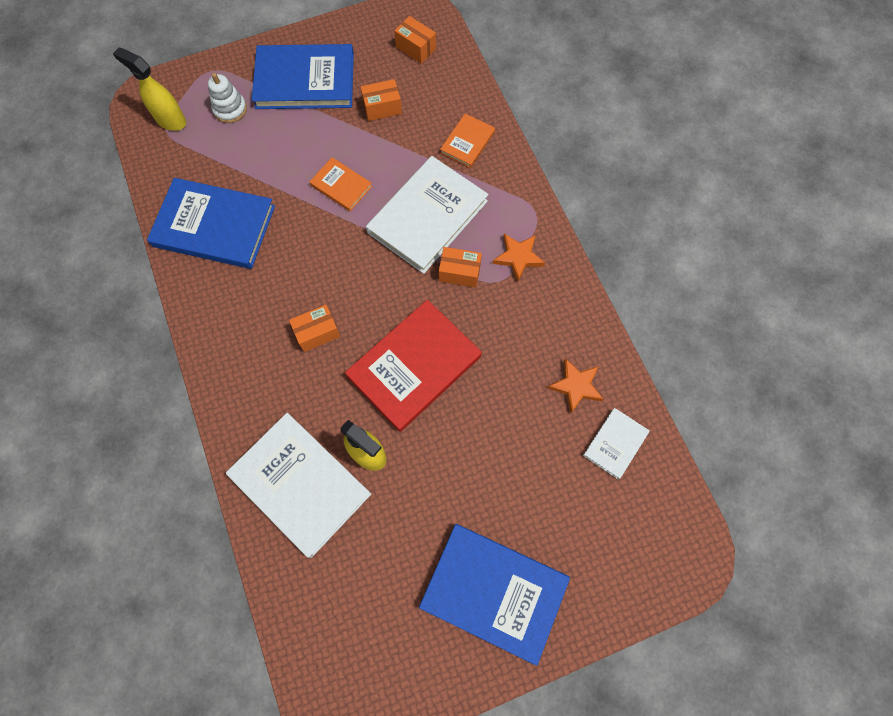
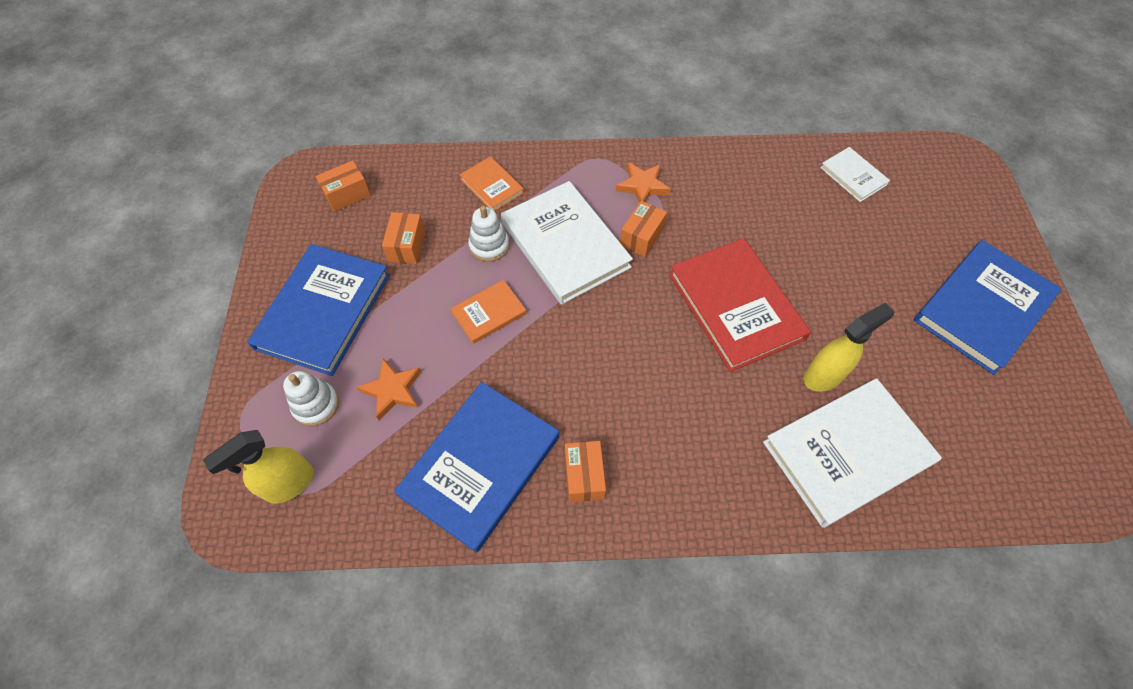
camera: 70 degrees left, 10 degrees down
(317, 333) = (667, 387): orange box -> orange box (584, 476)
(405, 163) = (489, 245): none -> white stacking toy
(576, 386) = (791, 185): orange star -> orange star (392, 390)

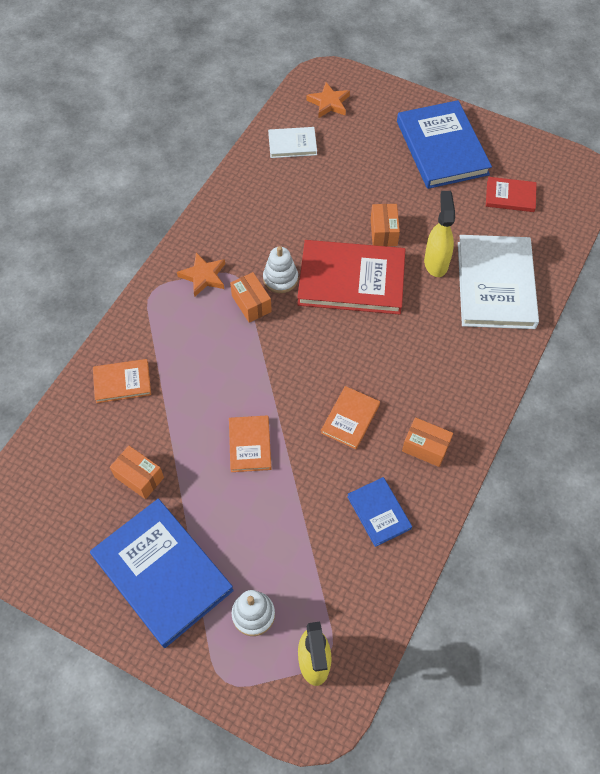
camera: 60 degrees left, 0 degrees up
(347, 194) = (43, 503): orange box -> orange box (383, 232)
(392, 390) = (276, 548): orange star -> orange star (329, 103)
(480, 466) = (379, 512): blue book -> blue book, size x0.50
(489, 245) = (184, 413): white stacking toy -> white stacking toy (280, 279)
(565, 245) = (222, 359): white book -> none
(572, 386) = (350, 419): none -> orange book
(985, 412) = (510, 196): none -> red book

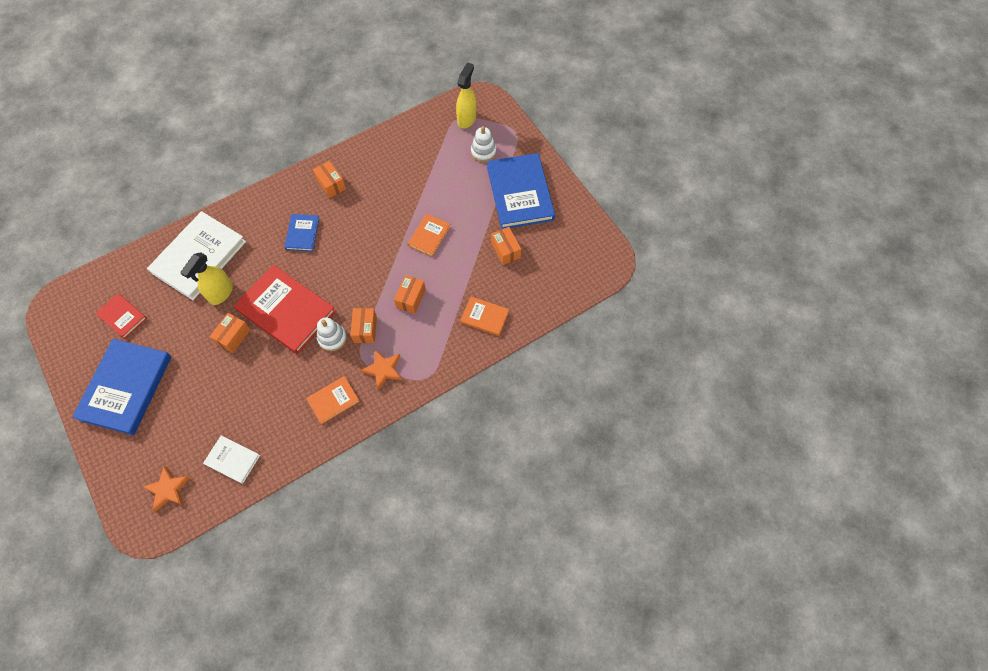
camera: 150 degrees left, 5 degrees up
(222, 360) = (411, 298): none -> orange box
(350, 419) = (360, 221): orange book -> orange book (333, 400)
(379, 512) = (384, 165): blue book -> blue book (302, 233)

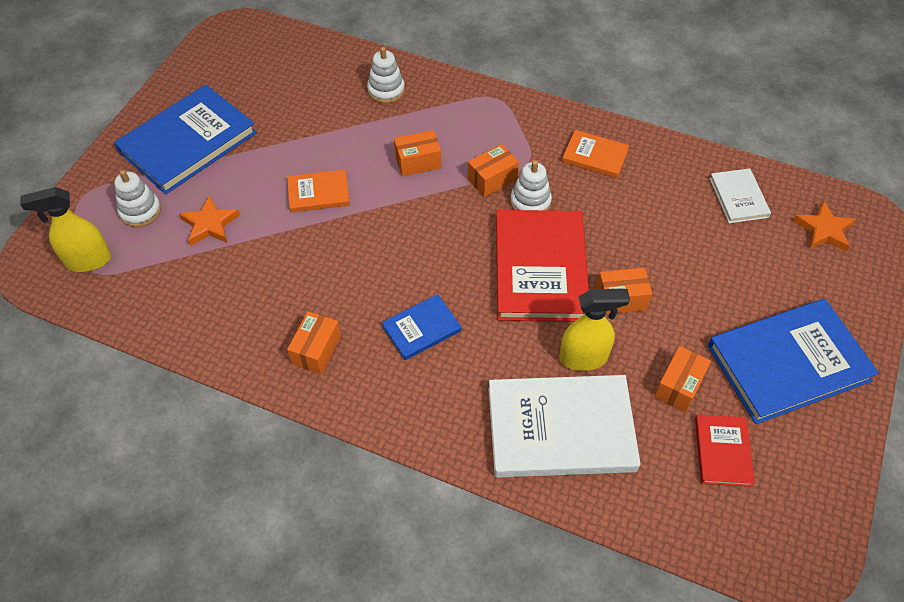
camera: 125 degrees left, 10 degrees down
(383, 370) = (522, 136): orange star -> orange star (210, 224)
(484, 317) = (386, 90): orange book -> white stacking toy
(505, 250) = (284, 115): orange box -> orange box (679, 386)

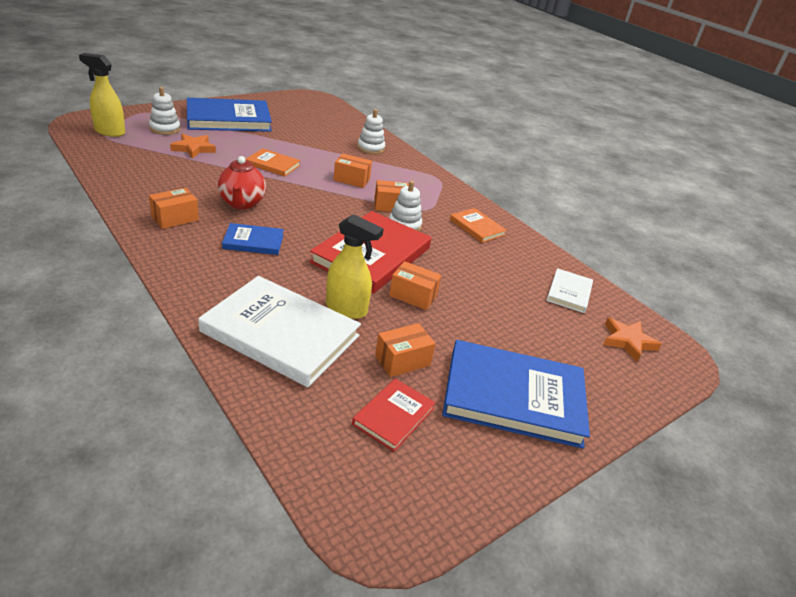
camera: 25 degrees right, 20 degrees down
(353, 280) = (242, 203): none -> red teapot

